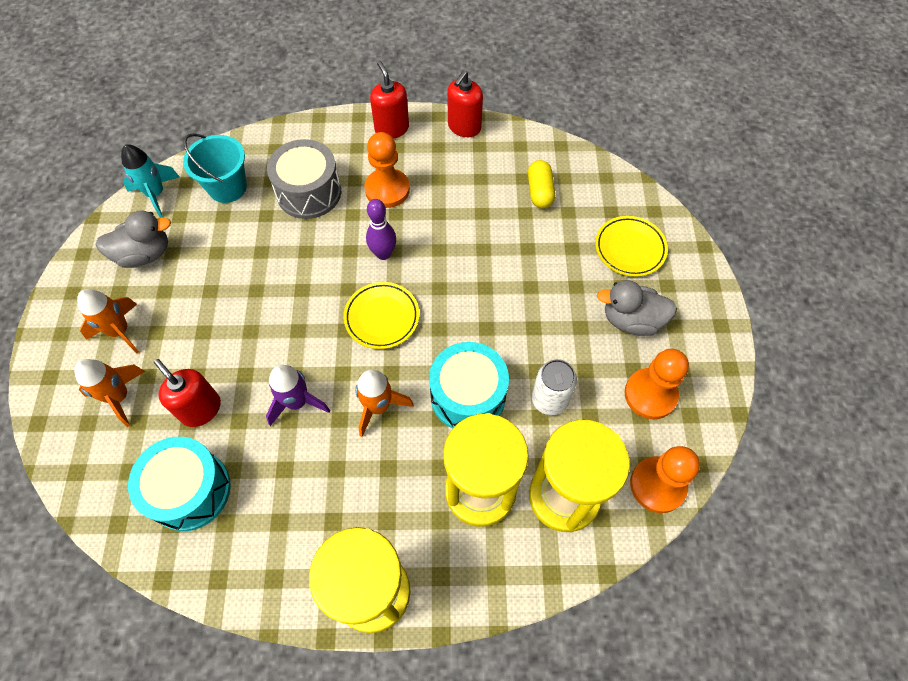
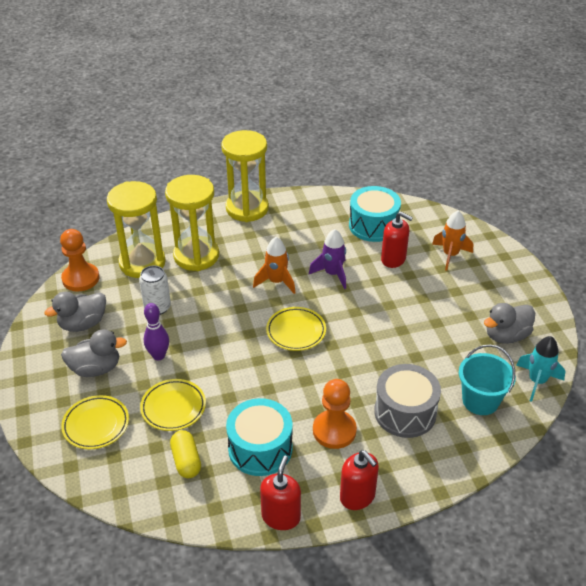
camera: 165 degrees right, 20 degrees down
(120, 331) = (480, 287): orange rocket -> none
(383, 254) = (314, 375): purple bowling pin -> purple bowling pin (158, 355)
(468, 396) = (216, 299): turquoise drum -> turquoise drum (260, 448)
(545, 250) = (173, 407): none -> yellow plate
(650, 394) = (83, 324): orange pawn -> grey duck

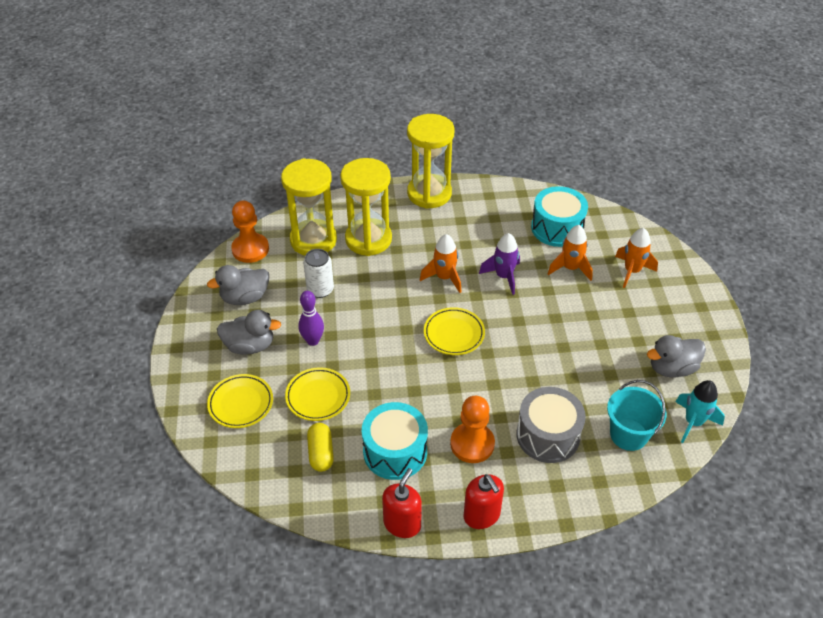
camera: 10 degrees right, 5 degrees up
(393, 259) = (570, 268): red soap dispenser -> orange rocket

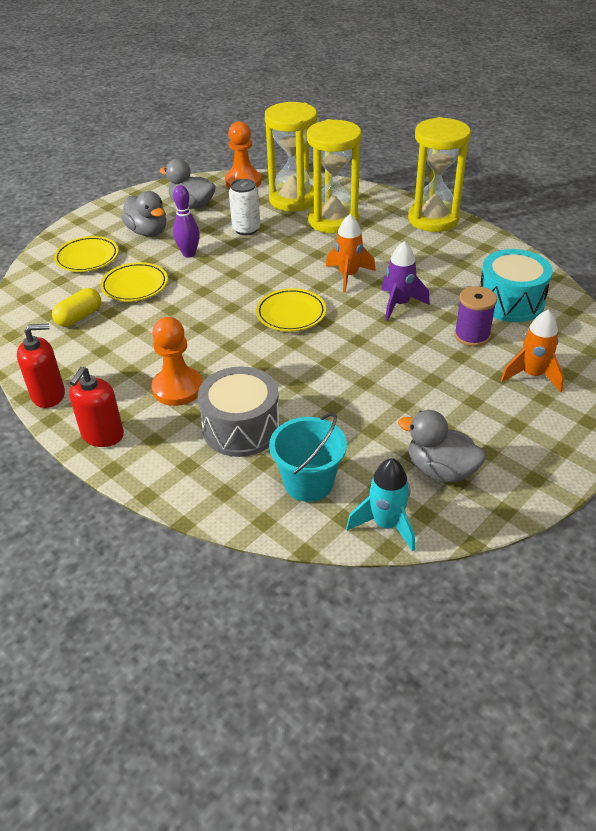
camera: 50 degrees right, 5 degrees down
(395, 451) = (121, 351): turquoise drum -> none
(570, 268) = (472, 336): orange rocket -> purple spool

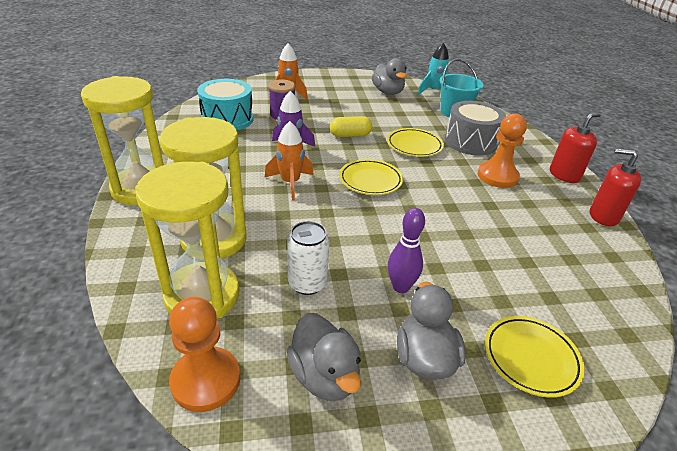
camera: 145 degrees left, 5 degrees down
(79, 317) = (562, 272): yellow capsule -> yellow capsule (350, 135)
(135, 286) = (487, 278): yellow plate -> yellow plate (414, 146)

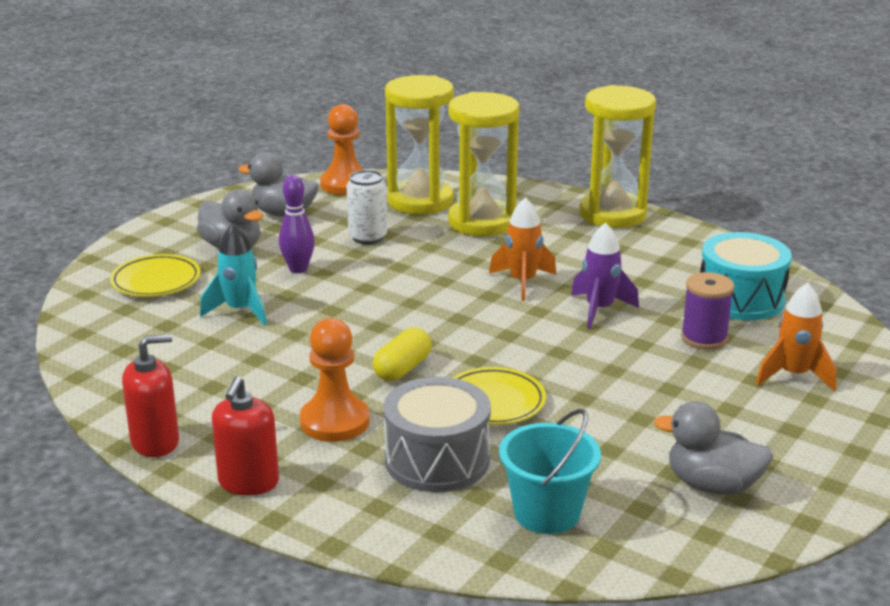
camera: 135 degrees right, 10 degrees down
(350, 135) = (587, 366): yellow capsule -> yellow capsule (402, 369)
(370, 180) = (460, 328): yellow plate -> none
(434, 91) = (662, 549): turquoise rocket -> turquoise rocket (240, 311)

